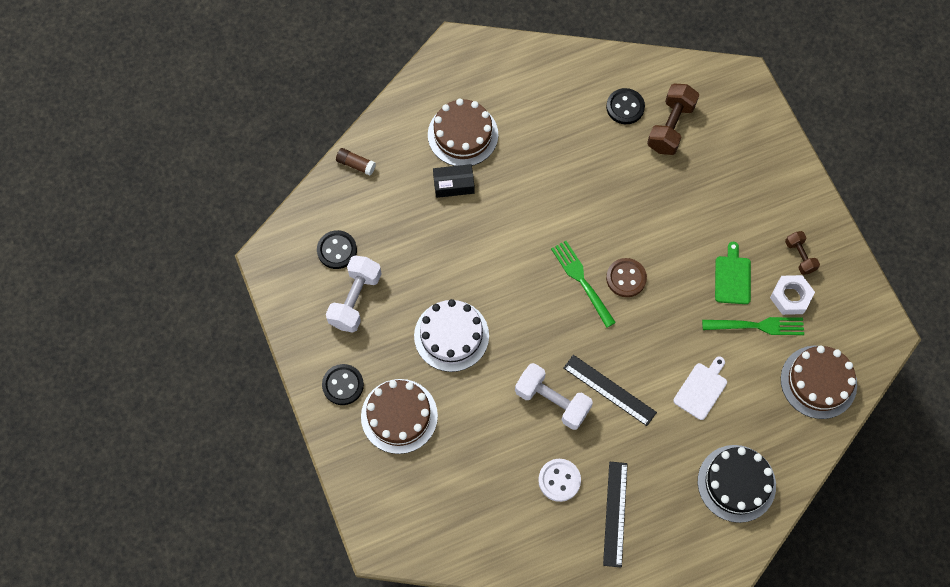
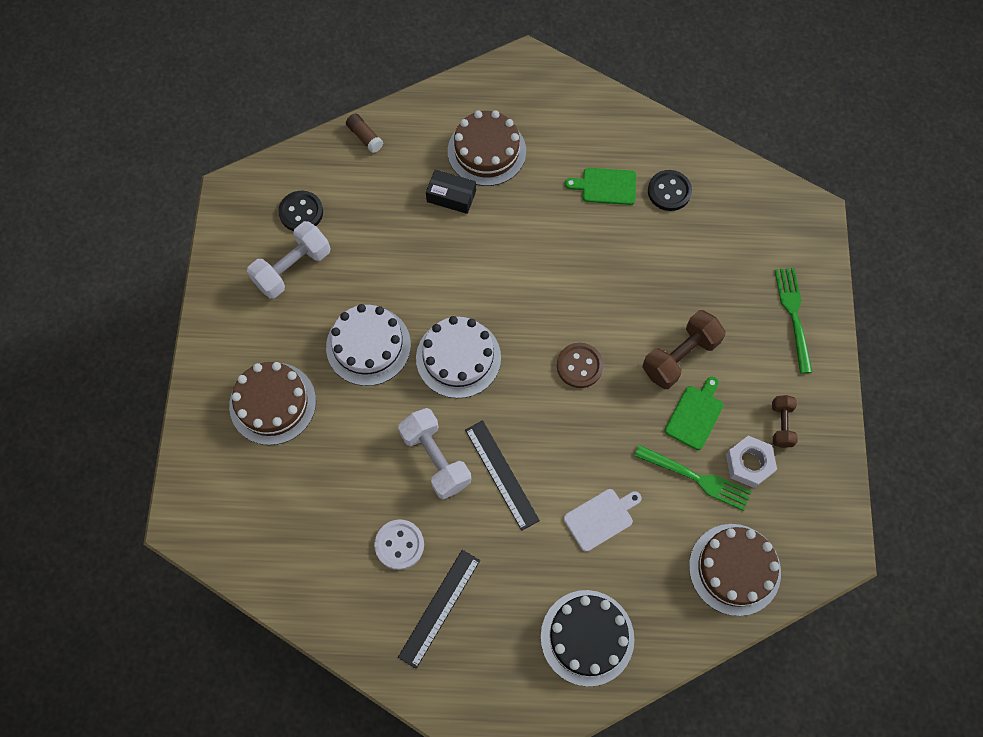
camera: 25 degrees right, 0 degrees up
(343, 385) = (234, 347): black button -> none
(528, 313) = (458, 358): none -> white cake
(573, 124) = (606, 186): none -> green cutting board
(582, 281) = (531, 348): green fork -> green fork (793, 315)
(670, 127) = (707, 231): brown dumbbell -> brown dumbbell (680, 357)

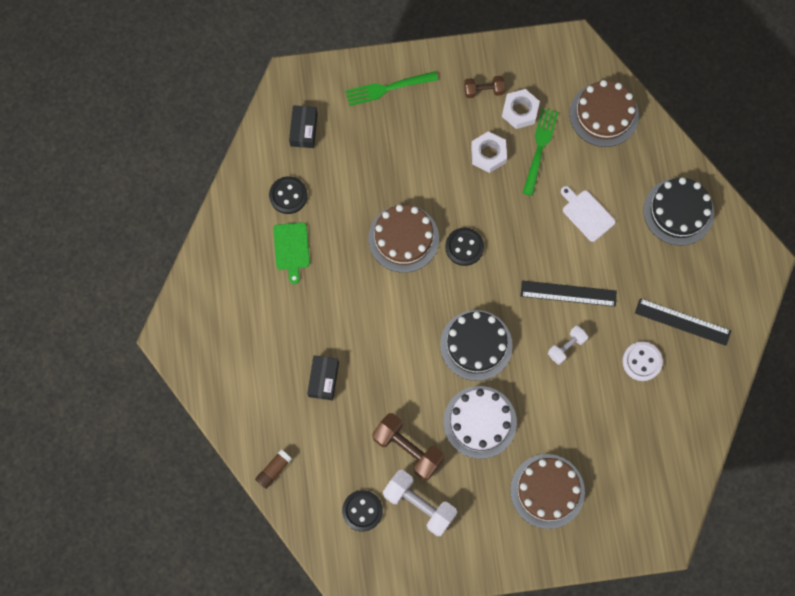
camera: 100 degrees left, 5 degrees up
(435, 459) = (566, 347): white dumbbell -> white dumbbell, size x0.58
(458, 358) = (476, 345): white cake -> black cake
(486, 151) = (272, 356): brown cake -> brown cake (403, 238)
(501, 474) = (568, 293): black ruler -> black ruler turned 45 degrees clockwise
(579, 366) = (464, 247): brown button -> black button
(680, 357) = (441, 170): brown dumbbell -> brown dumbbell (408, 449)
(695, 415) = (488, 154): green cutting board -> white nut
(748, 218) = (304, 130): none -> black box

